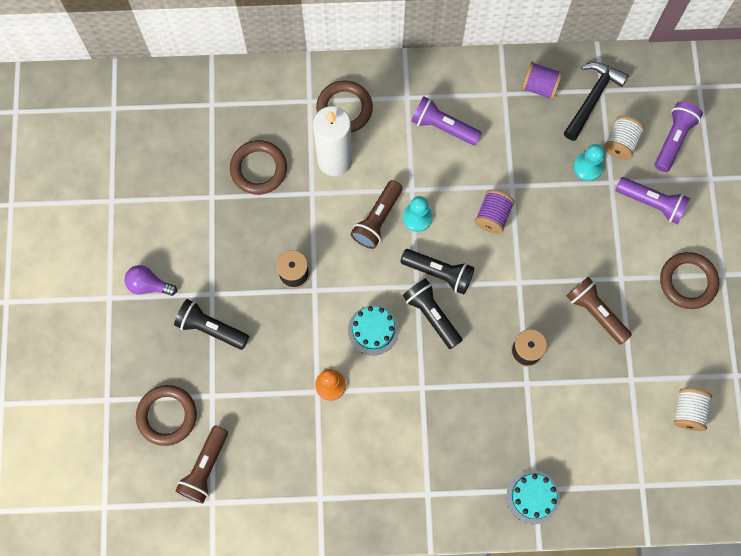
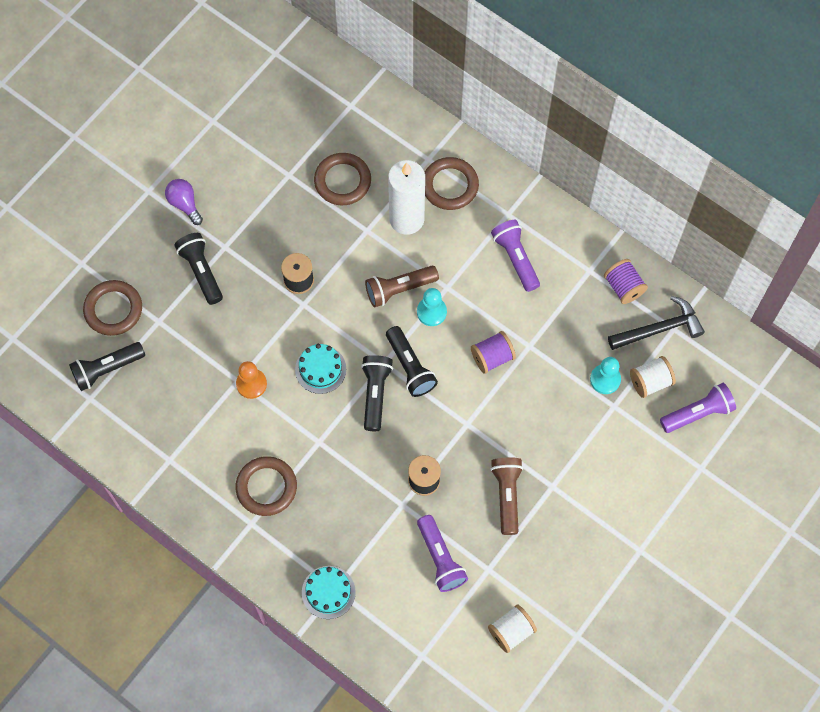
camera: 40 degrees right, 5 degrees down
(205, 468) = (106, 369): brown flashlight -> black flashlight
(652, 203) = (632, 448): purple flashlight -> purple flashlight (440, 558)
(688, 282) = (605, 532): brown ring -> brown ring (266, 487)

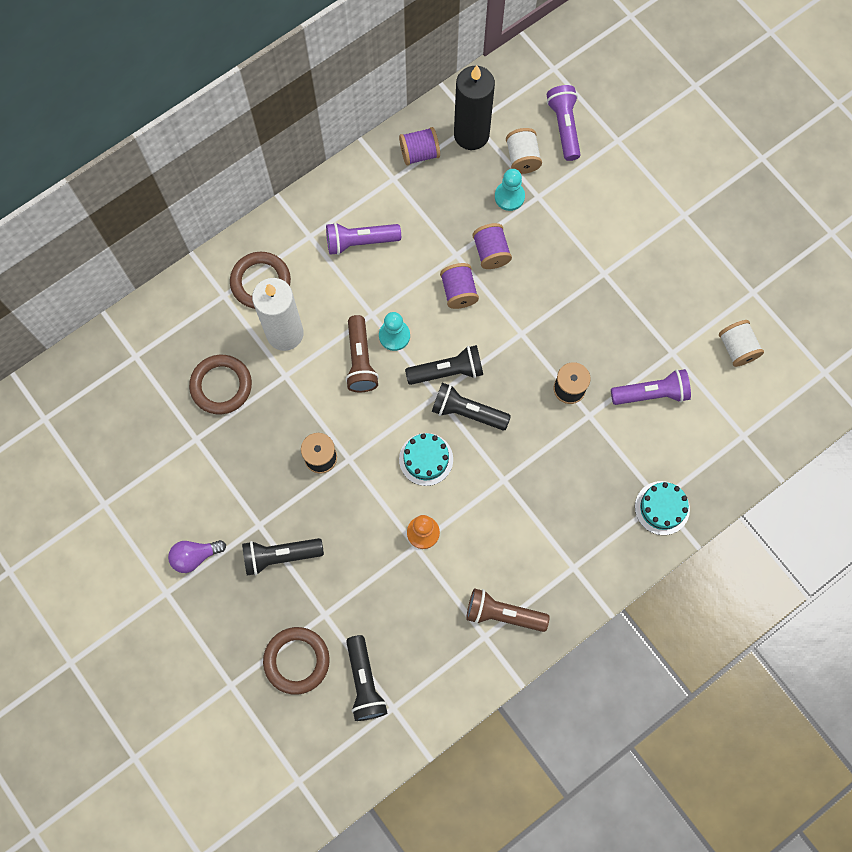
camera: 75 degrees left, 5 degrees up
(266, 487) = (539, 543): brown ring -> none
(507, 495) = (603, 316): brown flashlight -> brown flashlight (502, 614)
(541, 376) = (491, 252): none -> purple spool
(659, 329) = (471, 135): black hammer -> black candle

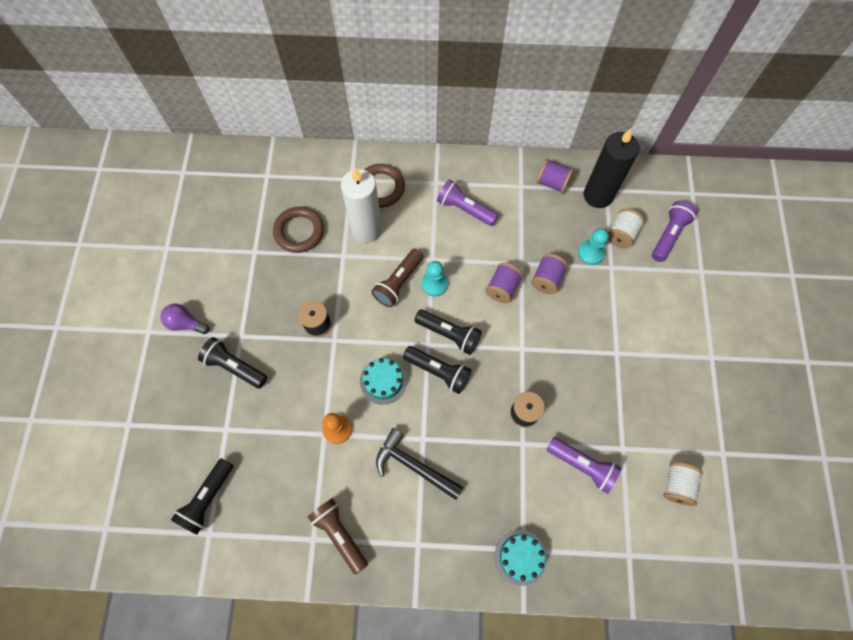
camera: 40 degrees right, 5 degrees down
(297, 661) = (180, 445): brown ring -> none
(467, 412) = (438, 371): black flashlight -> black flashlight turned 150 degrees clockwise
(515, 508) = (414, 466): none -> black hammer

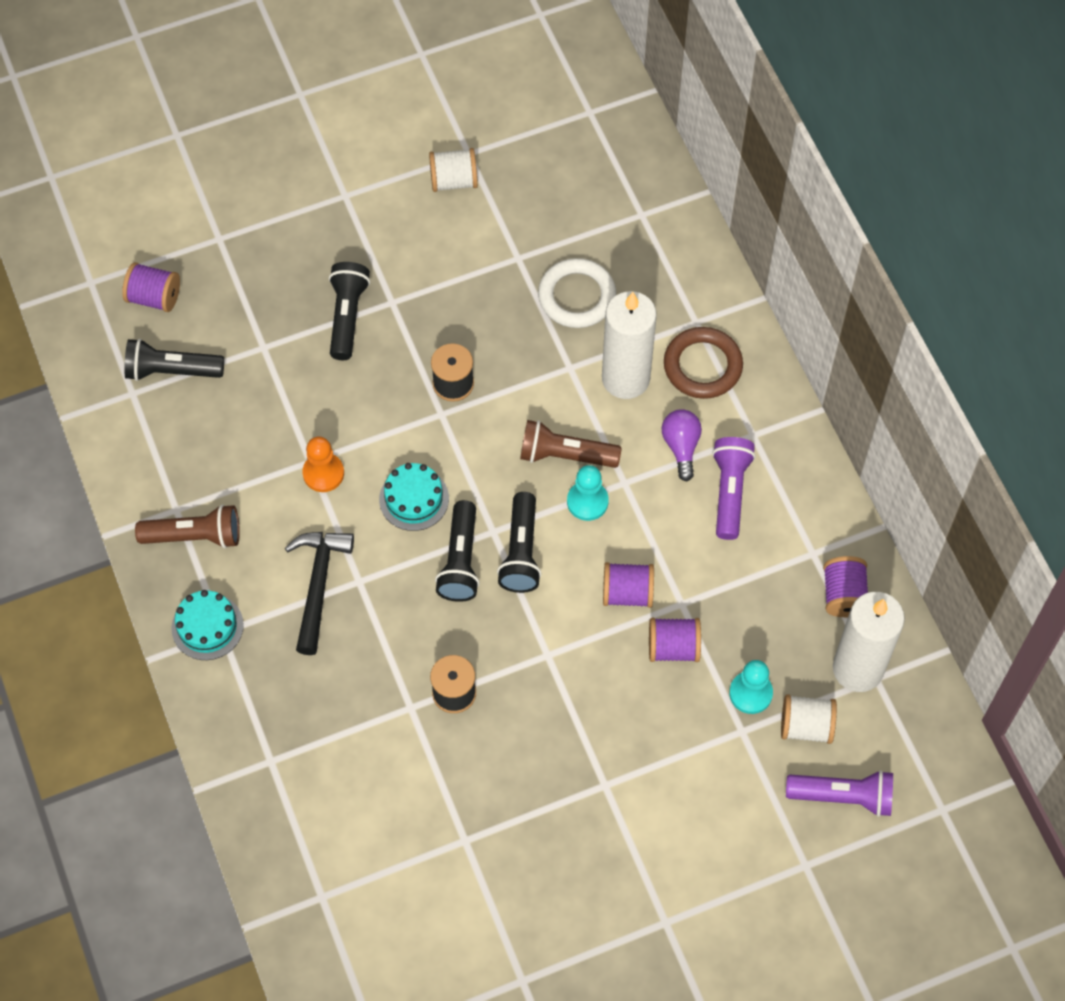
camera: 65 degrees right, 5 degrees down
(145, 487) = (154, 297): none -> purple spool
(185, 323) = (376, 231): purple light bulb -> purple light bulb (681, 447)
(299, 231) = (577, 296): brown ring -> white ring
(339, 534) = (195, 536): brown flashlight -> brown flashlight turned 60 degrees clockwise
(520, 557) = (260, 760): turquoise cake -> turquoise cake (207, 626)
(582, 466) = (415, 795): purple flashlight -> none
(598, 195) = (858, 669): black candle -> white candle
(677, 485) = (446, 929): white spool -> white spool (454, 181)

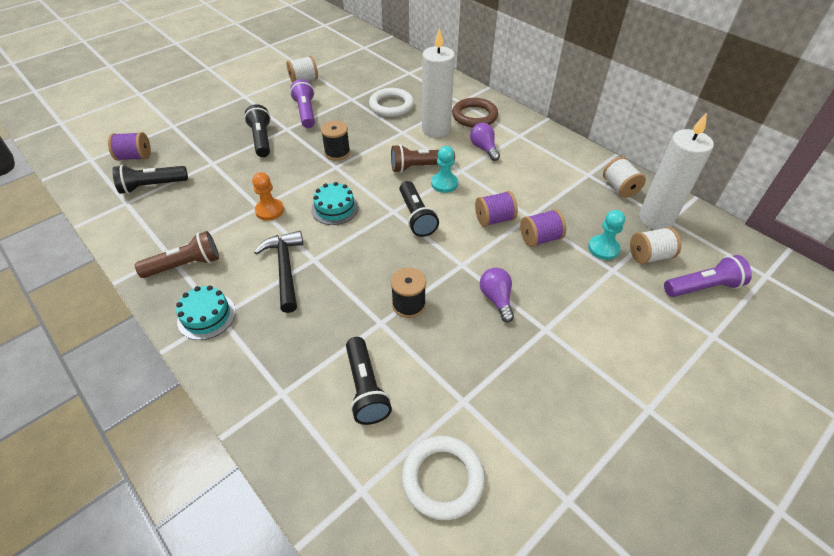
camera: 20 degrees left, 15 degrees down
(406, 914) = (442, 479): none -> white ring
(460, 561) = (379, 231): black flashlight -> black flashlight (366, 388)
(566, 722) = (496, 299): none -> purple light bulb
(730, 491) = (523, 160): purple flashlight -> purple flashlight (306, 112)
(843, 595) = (619, 187): purple spool -> white spool

